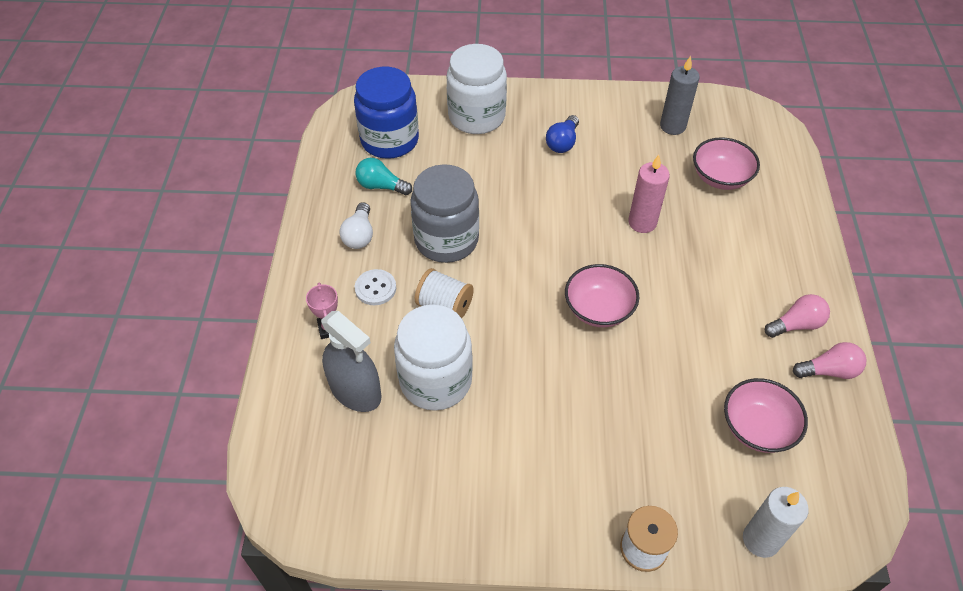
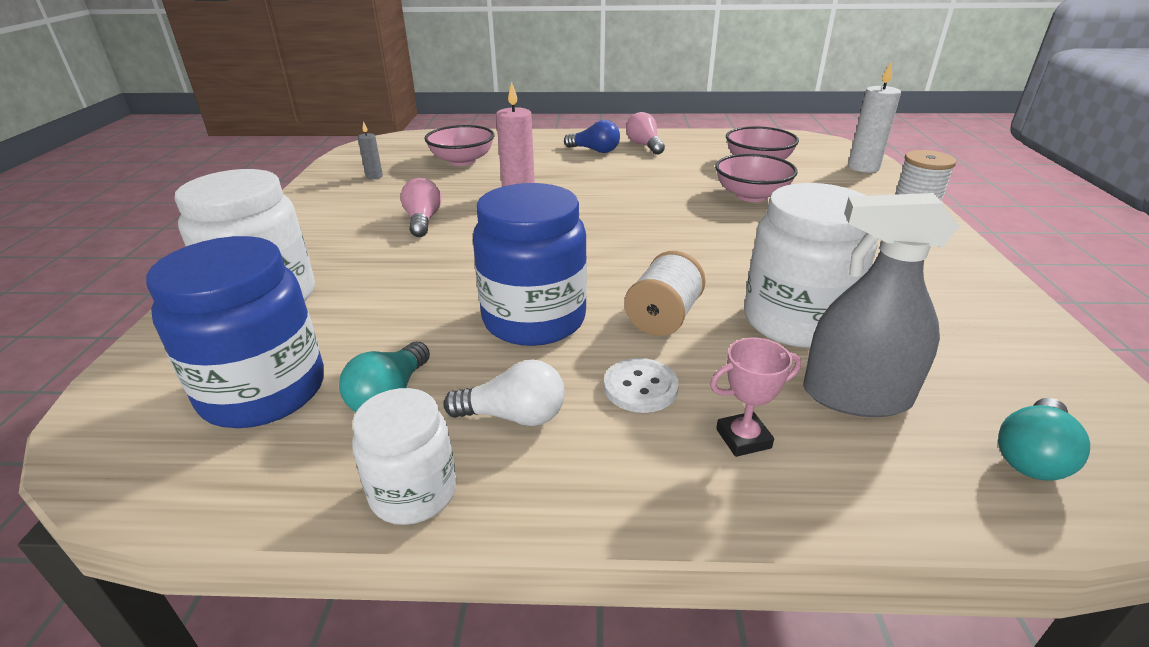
camera: 90 degrees left, 20 degrees down
(297, 459) = (1032, 455): none -> turquoise light bulb
(316, 205) = (413, 493): none -> white jar
(355, 391) = (856, 396): grey spray bottle -> grey spray bottle turned 120 degrees counterclockwise
(446, 240) = (534, 319): grey jar -> blue jar
(562, 142) = (366, 234): blue light bulb -> blue light bulb (595, 150)
(598, 309) = (645, 219): pink bowl -> pink bowl (751, 195)
(672, 126) = (374, 176): grey candle -> grey candle, size x0.54
(829, 371) = (688, 139): pink light bulb -> pink light bulb (423, 221)

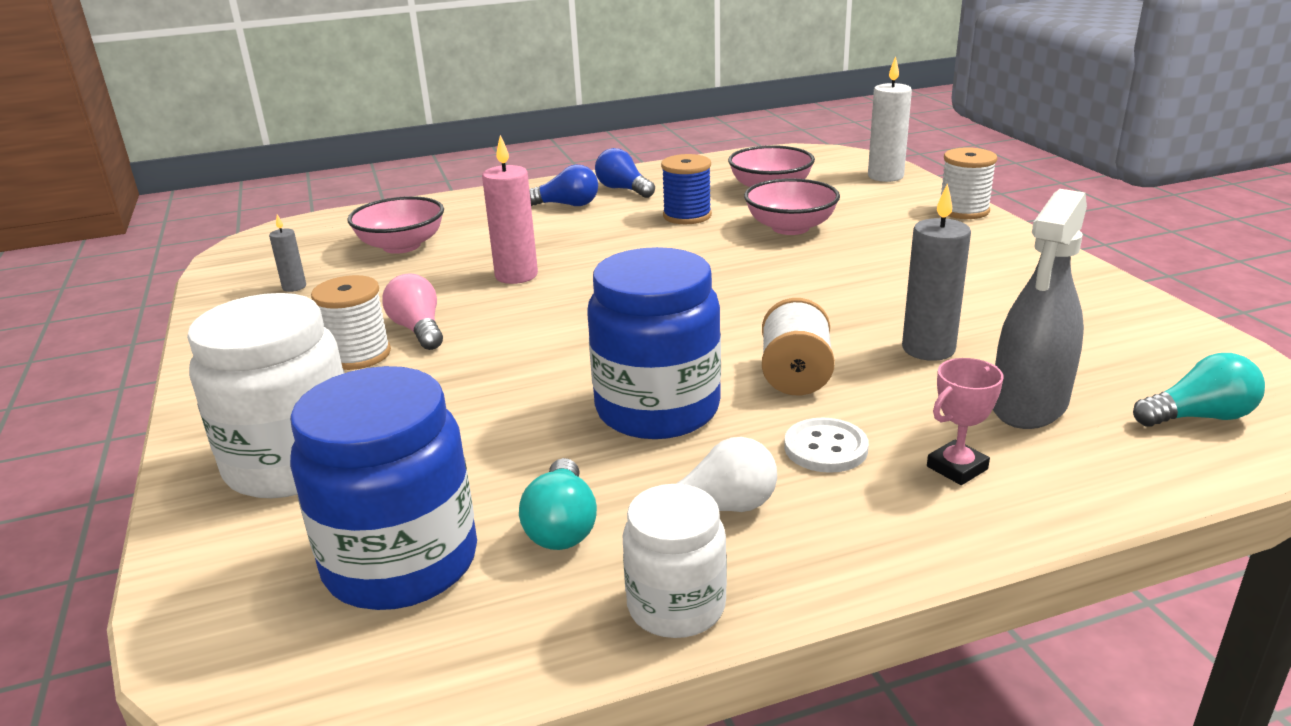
camera: 20 degrees left, 5 degrees down
(371, 231) = (358, 355): none -> white spool
(644, 146) = (623, 189): pink light bulb -> blue light bulb
(676, 173) = (687, 216): none -> blue spool
(796, 321) = (928, 349): white jar -> grey candle
(856, 396) = (1029, 405): grey spray bottle -> grey spray bottle turned 45 degrees counterclockwise
(1032, 455) = (1198, 417): turquoise light bulb -> turquoise light bulb turned 120 degrees counterclockwise

